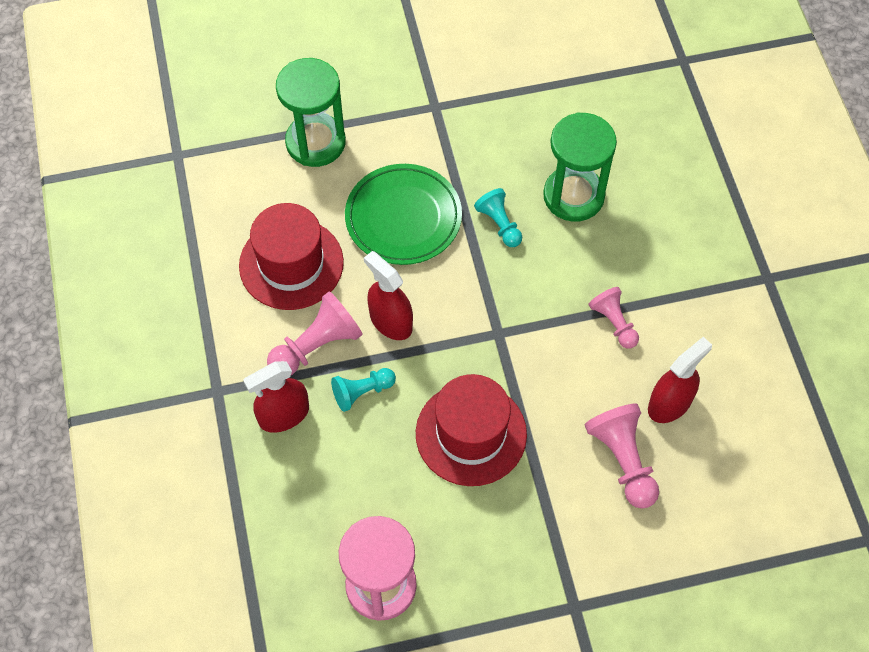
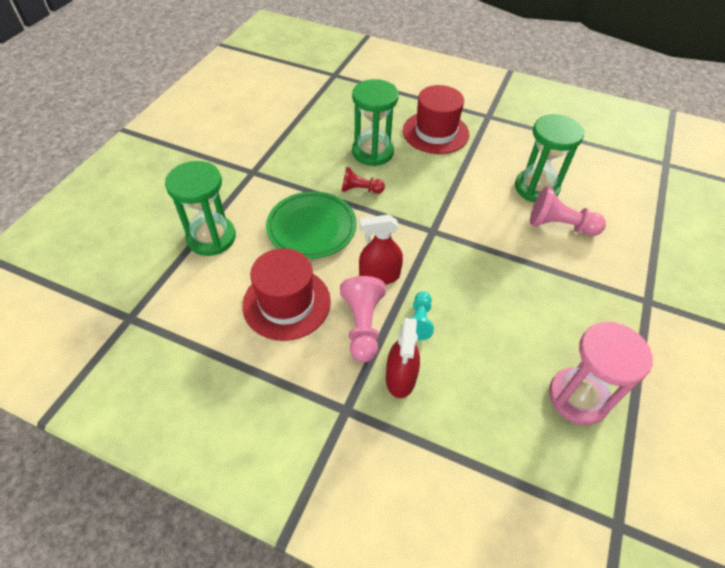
camera: 55 degrees left, 10 degrees down
(471, 434) = (493, 282): red hat -> red hat (435, 132)
(499, 224) = (360, 190): turquoise pawn -> red pawn
(614, 323) = (467, 181): pink pawn -> none
(669, 403) = (536, 188): red spray bottle -> green hourglass

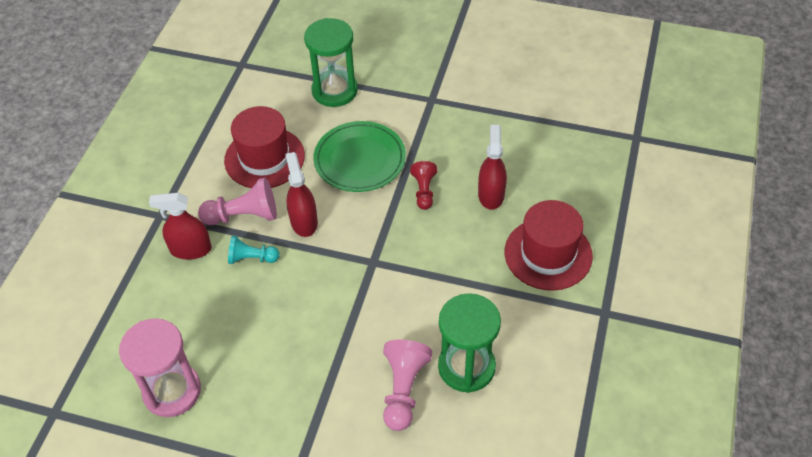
camera: 85 degrees right, 0 degrees up
(372, 152) = (491, 194): green hourglass -> red spray bottle

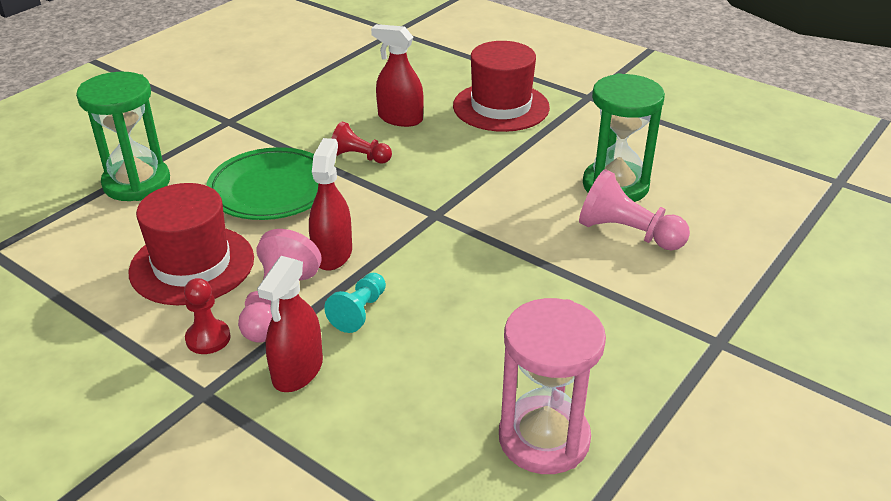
camera: 70 degrees left, 15 degrees down
(203, 196) = (208, 338): none -> red pawn
(304, 222) = (332, 254): red spray bottle -> red spray bottle turned 90 degrees clockwise

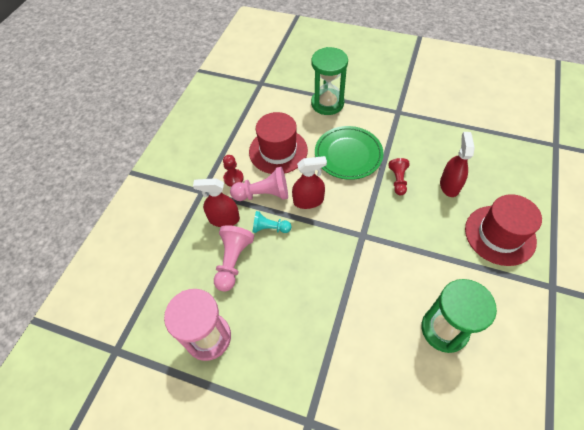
camera: 75 degrees right, 20 degrees up
(627, 233) = (394, 347): pink pawn -> pink pawn (233, 261)

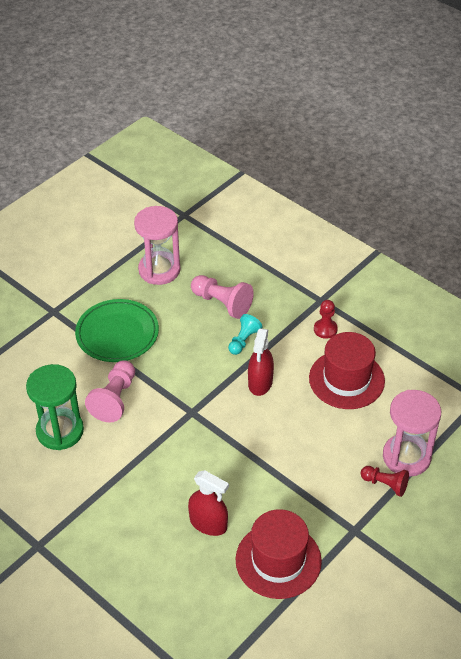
camera: 110 degrees right, 10 degrees down
(224, 219) = (275, 308): red spray bottle -> none
(263, 194) = (290, 348): pink pawn -> pink pawn (115, 399)
(327, 103) = (406, 457): green hourglass -> pink hourglass
(348, 155) = (306, 443): green plate -> green plate (117, 334)
(398, 180) = (243, 475): red pawn -> red pawn (385, 484)
(500, 235) = (119, 535): red hat -> red hat (278, 560)

